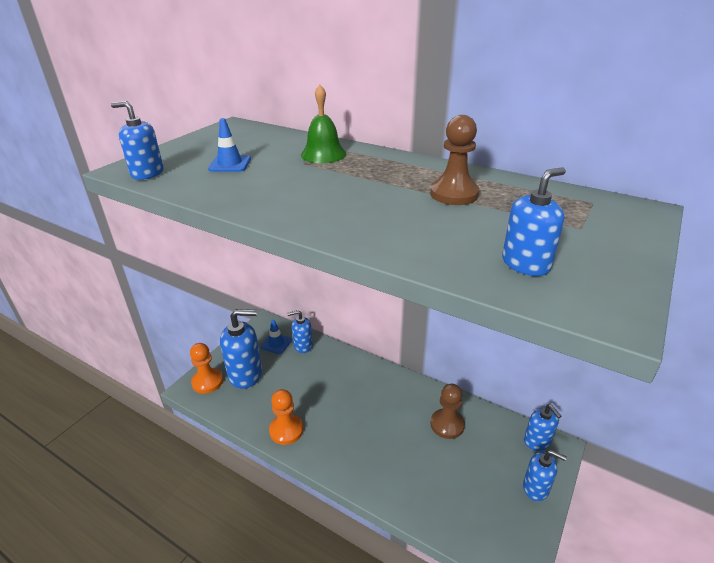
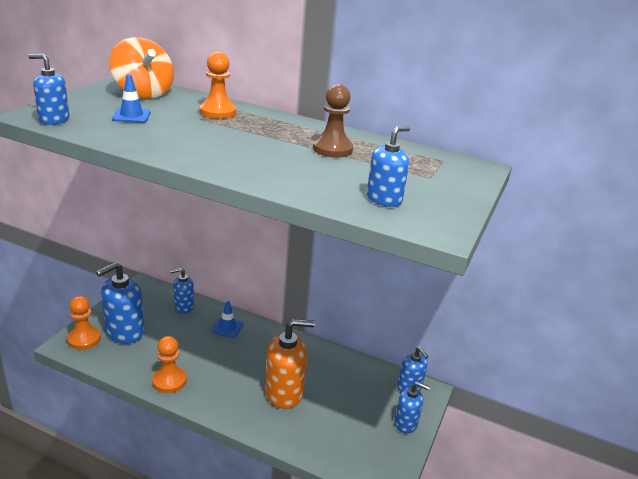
camera: 10 degrees left, 5 degrees down
(245, 374) = (124, 332): blue soap dispenser -> blue soap dispenser turned 150 degrees clockwise
(247, 137) = (143, 93): none -> orange spinning top
(276, 343) = (155, 304): blue traffic cone -> blue traffic cone (227, 328)
(323, 154) = (218, 112): green bell -> orange pawn
(402, 446) = (284, 392): none -> orange soap dispenser
(447, 424) = (327, 374): brown pawn -> none

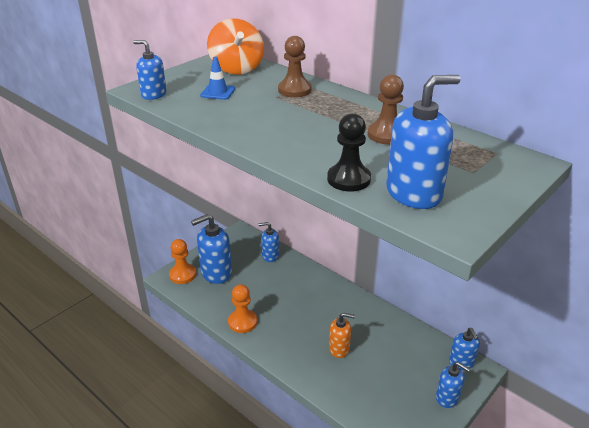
camera: 20 degrees right, 5 degrees up
(218, 112) = (294, 90): orange pawn -> brown pawn
(227, 328) = (303, 280): blue traffic cone -> none
(284, 392) = (339, 349): orange soap dispenser -> orange soap dispenser, size x0.59
(313, 190) = (348, 179): none -> black pawn
(384, 199) = (414, 193): blue soap dispenser -> blue soap dispenser, size x1.68

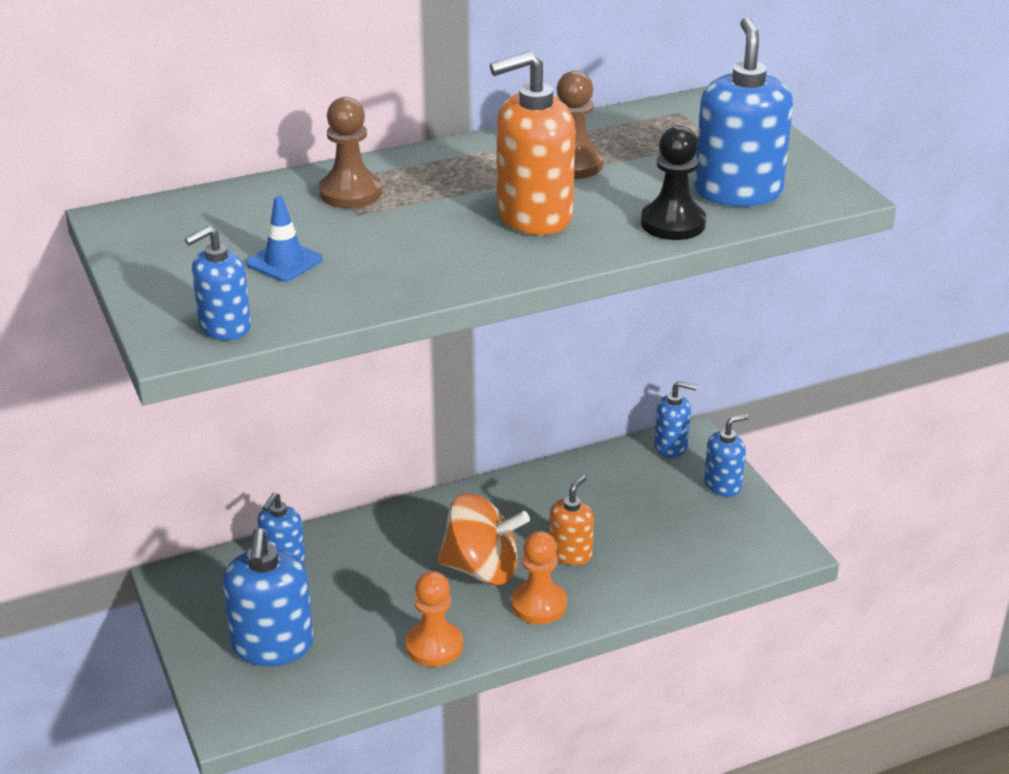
camera: 65 degrees left, 0 degrees up
(182, 275) = (239, 695): orange pawn -> orange pawn (539, 604)
(237, 68) = (194, 223): orange spinning top -> orange spinning top (482, 569)
(316, 137) = (533, 216): none -> orange soap dispenser

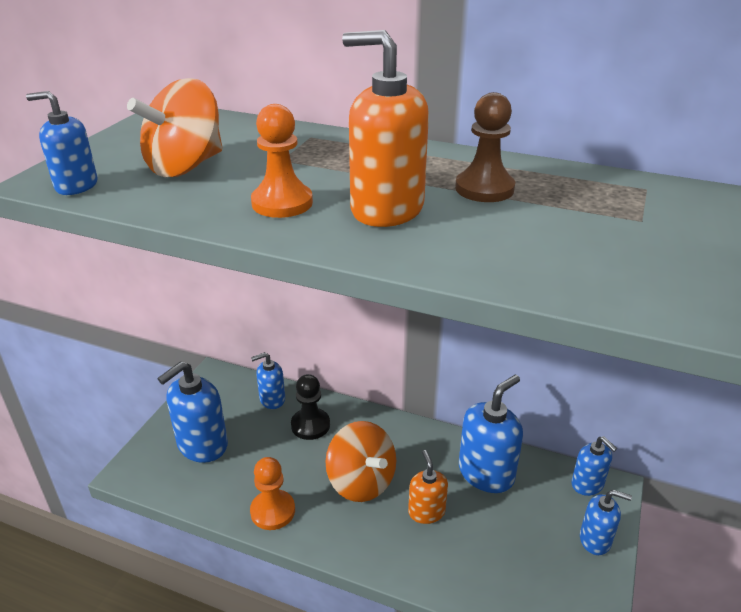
camera: 45 degrees right, 0 degrees up
(284, 262) = (185, 166): blue traffic cone -> orange spinning top
(350, 193) = (304, 146): brown pawn -> none
(539, 604) = (363, 532): orange pawn -> orange pawn (282, 203)
(570, 553) = (426, 512): orange soap dispenser -> orange soap dispenser turned 90 degrees counterclockwise
(673, 223) = (484, 264): black pawn -> black pawn (310, 425)
(738, 191) = (593, 267): blue soap dispenser -> blue soap dispenser (486, 473)

